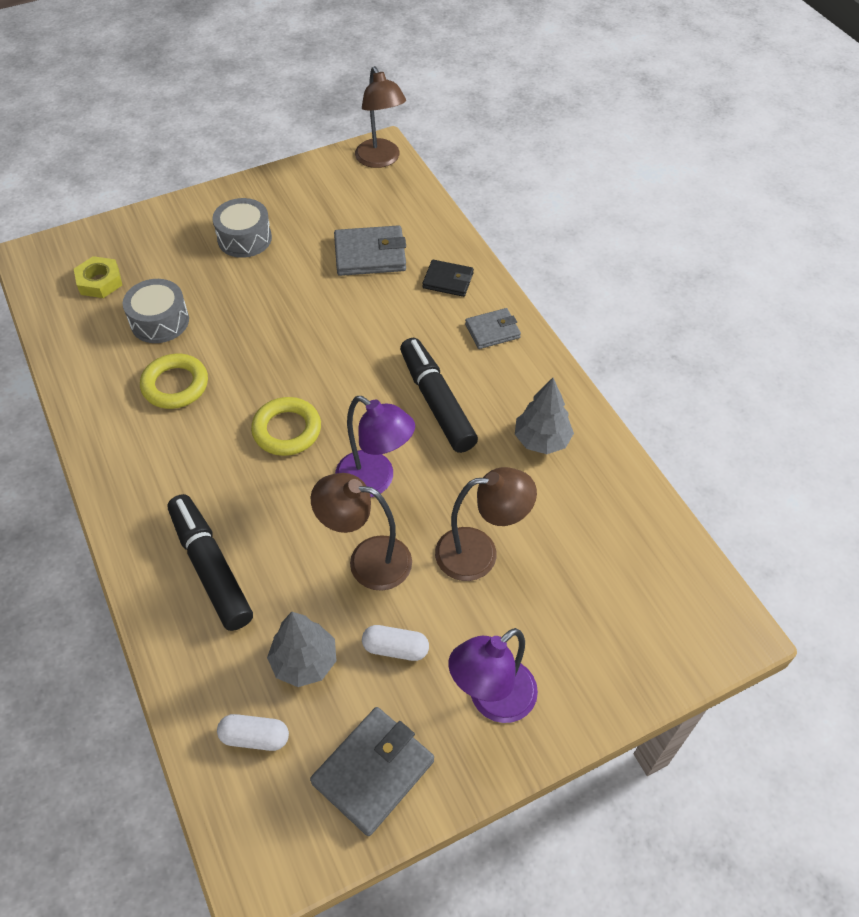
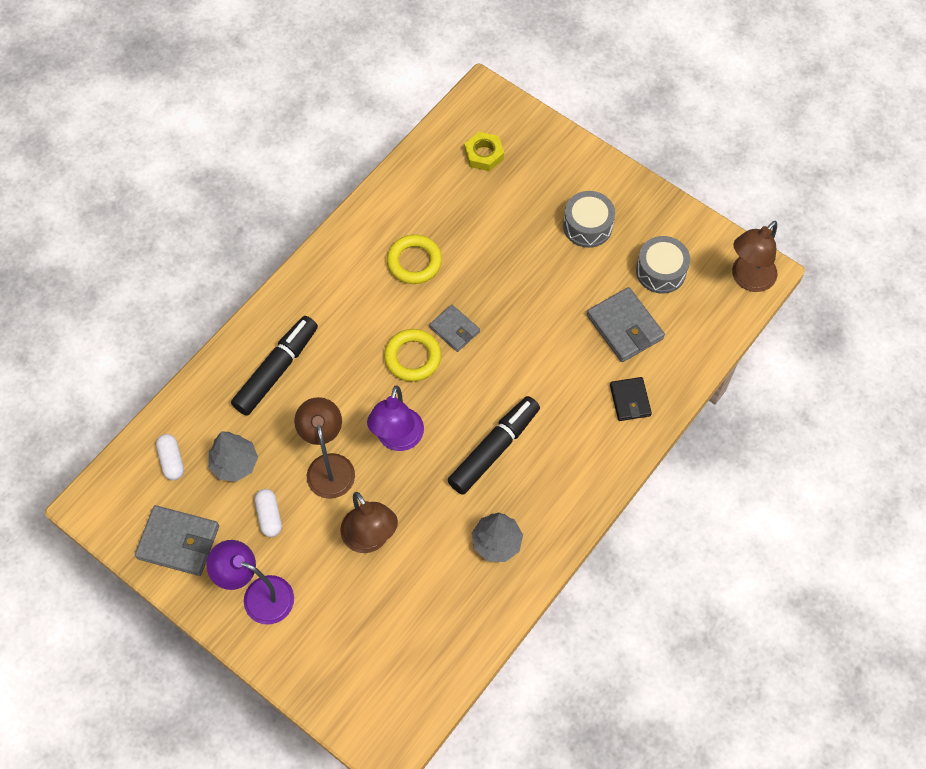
camera: 65 degrees right, 10 degrees up
(160, 321) = (468, 217): grey drum -> grey drum (660, 271)
(492, 331) = (592, 459): grey wallet -> grey wallet (454, 329)

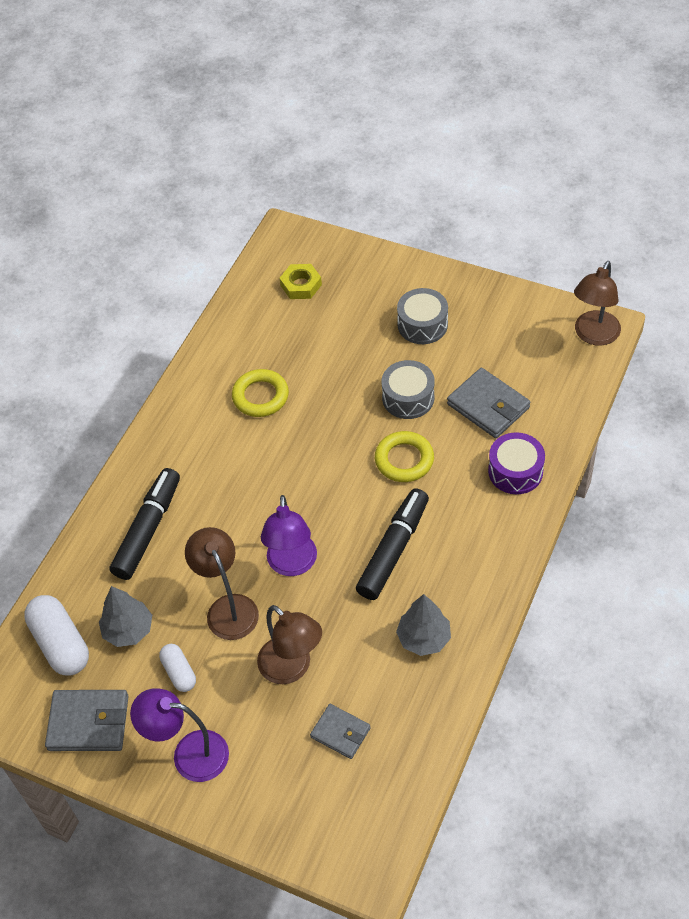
camera: 10 degrees left, 10 degrees down
(172, 460) = (60, 644): white capsule -> white capsule, size x1.74
(413, 357) = (285, 484): yellow ring -> yellow ring (404, 460)
(454, 329) = (319, 448): grey wallet -> grey wallet (340, 732)
(630, 400) = (515, 471): black wallet -> purple drum
(660, 271) = (507, 348): grey drum -> grey drum (408, 398)

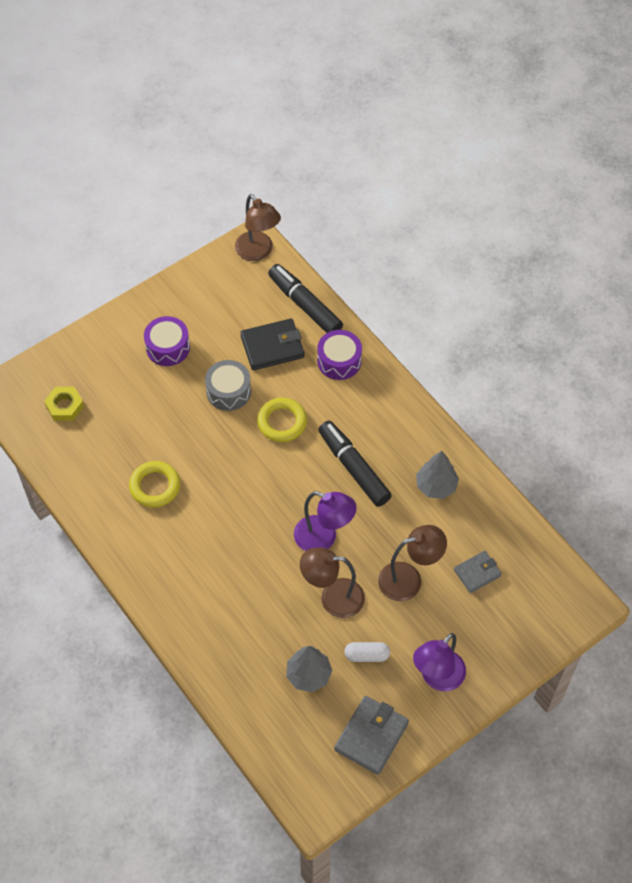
camera: 65 degrees left, 5 degrees up
(60, 644) = (290, 729): white capsule -> none
(148, 529) = (226, 622): black marker -> black marker (305, 305)
(422, 324) = (168, 347): grey drum -> purple drum
(488, 406) = (272, 347): grey wallet -> black wallet

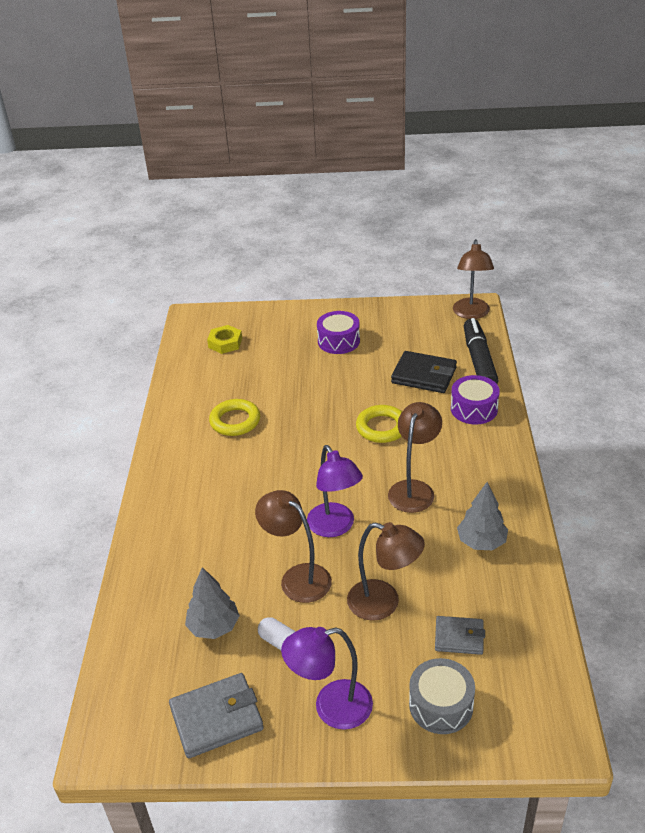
camera: 40 degrees right, 20 degrees down
(228, 391) = (358, 388): grey drum -> grey drum (441, 705)
(353, 468) = (414, 489): black marker -> brown lamp

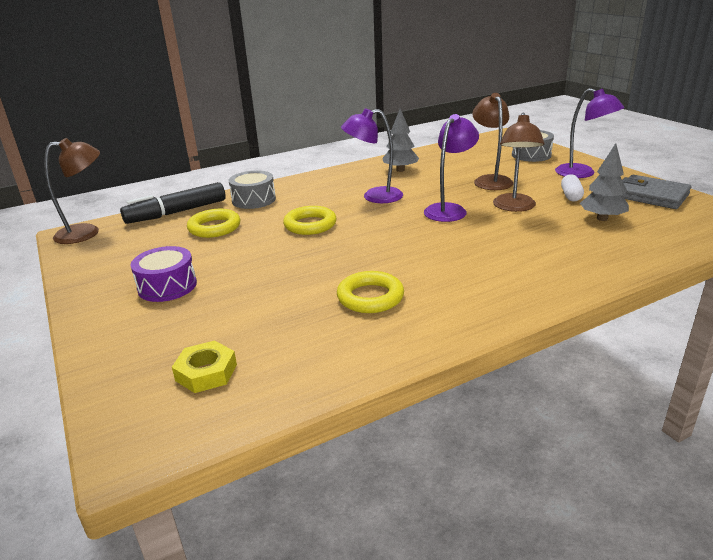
camera: 120 degrees left, 10 degrees down
(414, 489) = (374, 197): brown lamp -> purple lamp
(424, 375) = (214, 228): black wallet -> yellow ring
(459, 637) = (482, 160): grey wallet -> none
(474, 409) = (254, 200): purple drum -> grey drum

